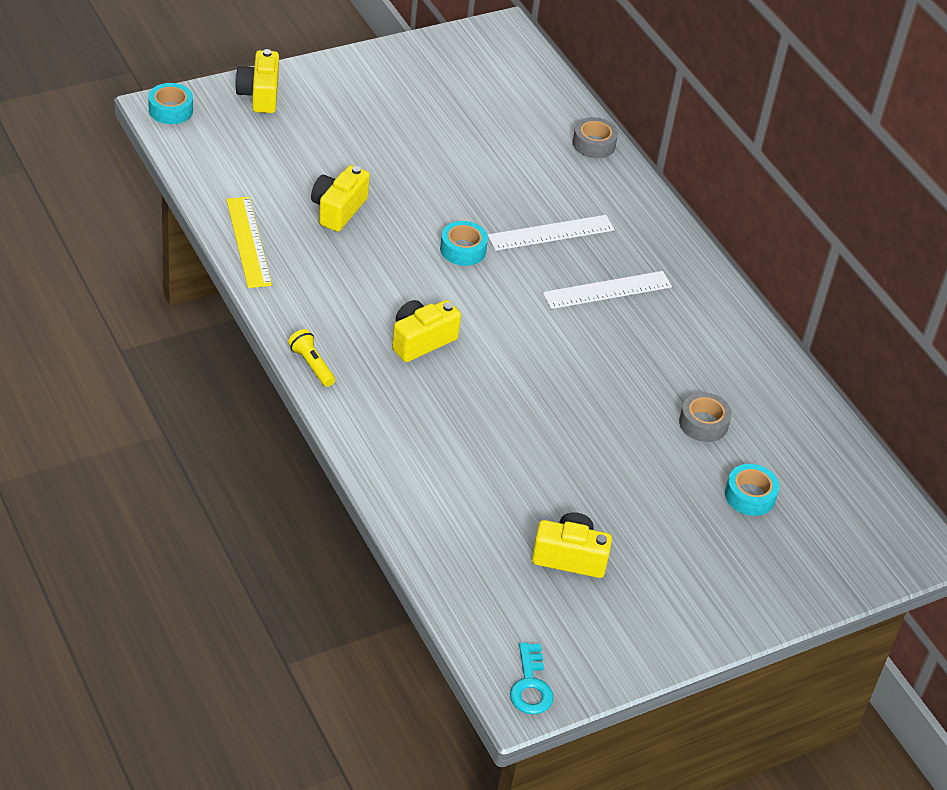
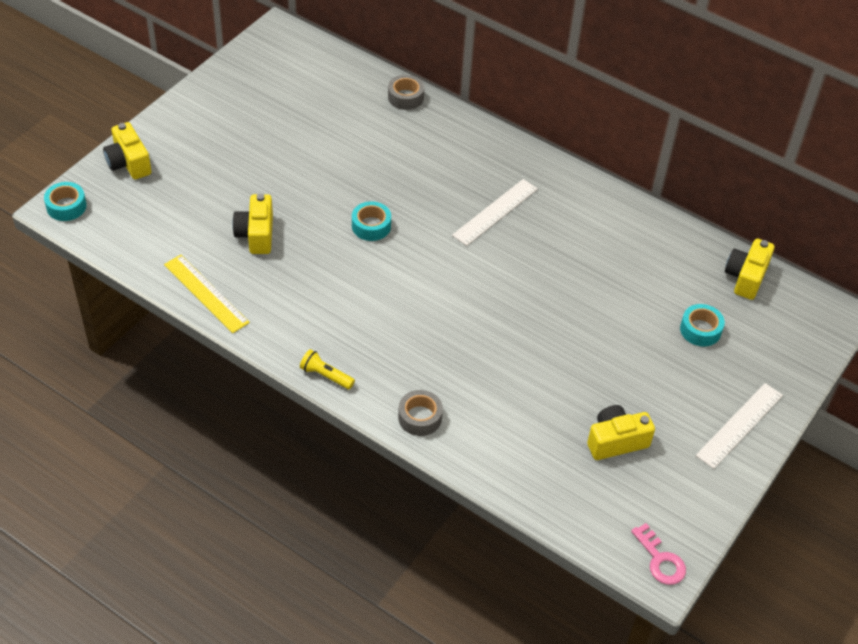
camera: 25 degrees left, 5 degrees up
(421, 340) = (392, 316): yellow camera -> yellow camera (745, 277)
(530, 685) = (660, 560): turquoise key -> pink key
(551, 233) = (424, 183): white ruler -> white ruler (739, 425)
(703, 423) = (631, 288): grey tape -> grey tape (420, 417)

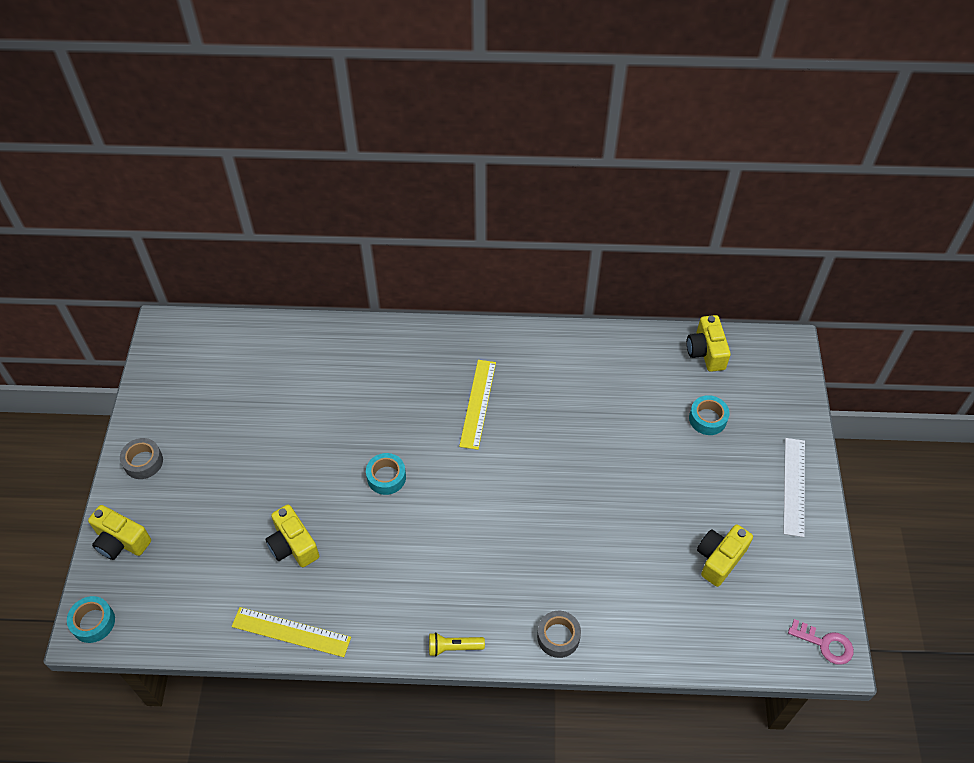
camera: 30 degrees left, 5 degrees up
(405, 97) = (325, 334): grey tape -> grey tape (143, 462)
(495, 212) = (478, 403): white ruler -> yellow ruler

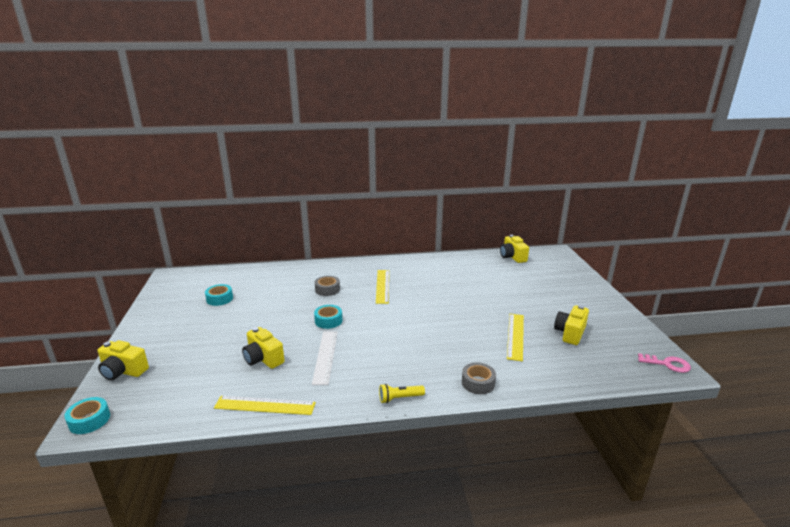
camera: 10 degrees left, 30 degrees down
(143, 462) = (147, 331): grey tape -> grey tape (327, 289)
(639, 552) = (515, 336): none -> yellow ruler
(707, 419) = (527, 279): turquoise tape -> turquoise tape (219, 299)
(794, 486) = (596, 299): white ruler -> white ruler (325, 356)

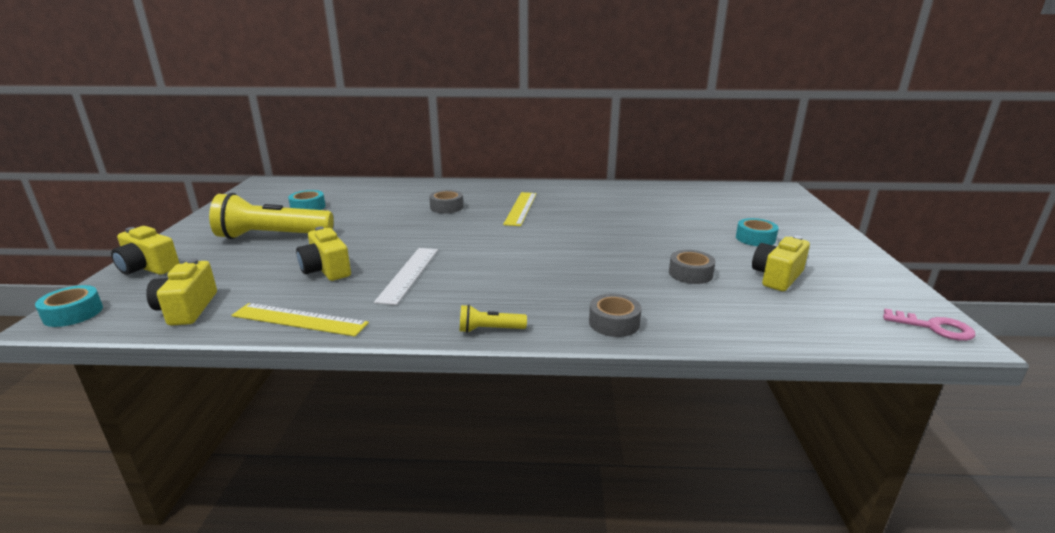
camera: 10 degrees right, 0 degrees up
(206, 330) = (272, 236): none -> yellow flashlight
(328, 321) = (432, 238): turquoise tape -> turquoise tape (755, 238)
(512, 257) = (713, 190): yellow camera -> yellow camera (187, 309)
(515, 336) = (690, 273): yellow ruler -> grey tape

